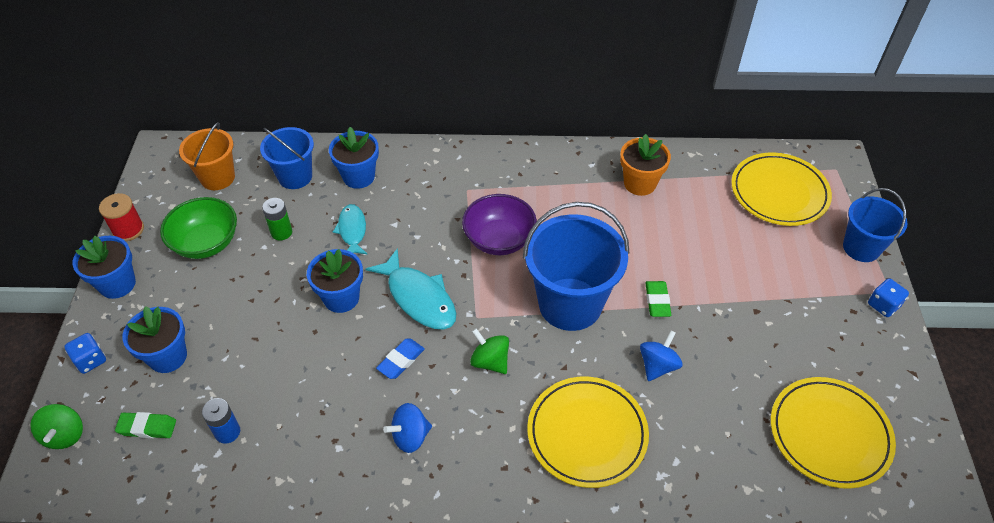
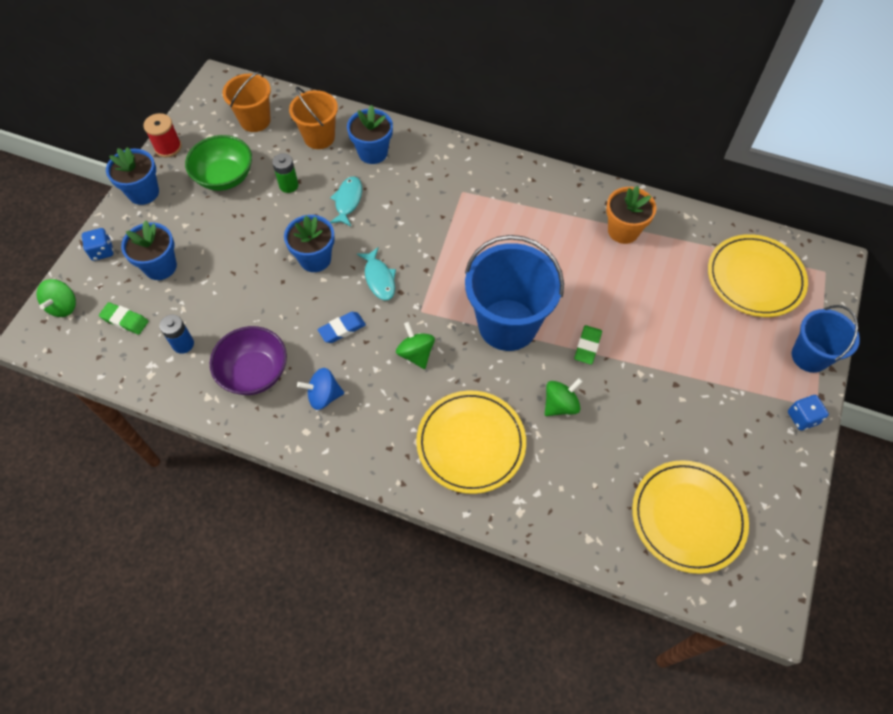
camera: 20 degrees right, 10 degrees up
(295, 176) = (319, 137): blue bucket -> orange bucket
(418, 298) = (379, 278): turquoise fish -> turquoise fish, size x0.63
(499, 239) = (470, 247): purple bowl -> purple bowl (254, 372)
(658, 365) = (560, 405): blue spinning top -> green spinning top

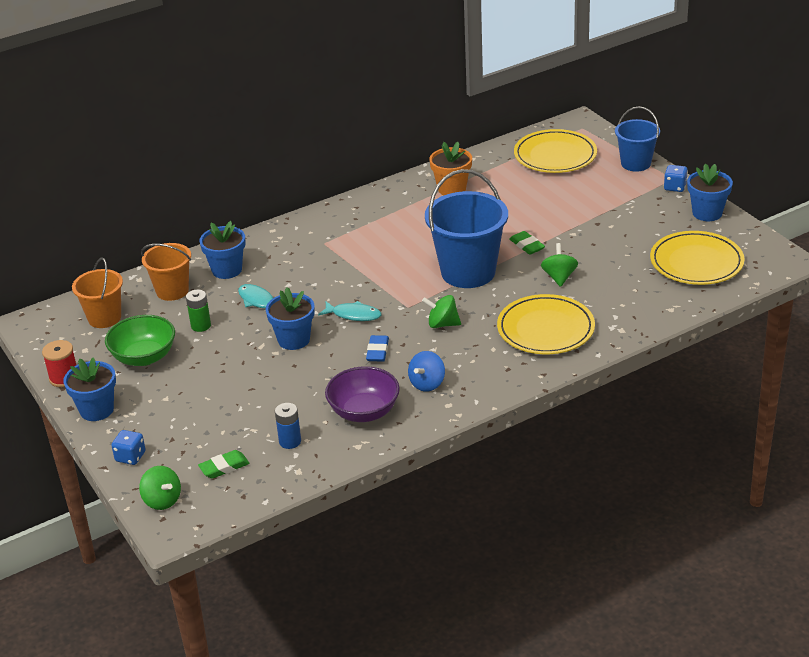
camera: 50 degrees left, 25 degrees down
(160, 266) = (193, 427): blue flower pot -> blue flower pot (707, 213)

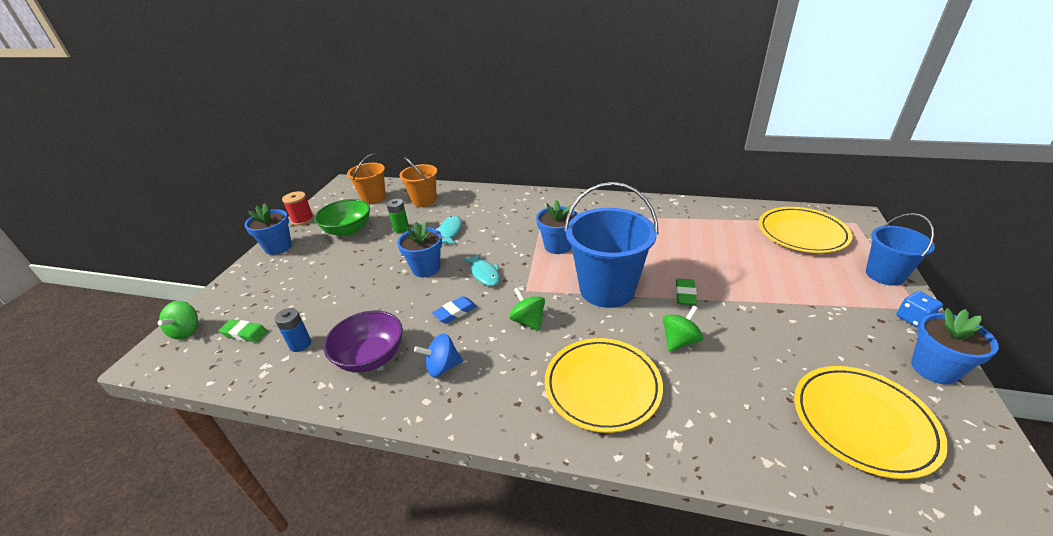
camera: 45 degrees right, 0 degrees up
(130, 457) = (234, 287): blue dice -> none
(227, 270) = (467, 203): blue flower pot -> blue flower pot (557, 246)
(452, 189) = (679, 220): orange flower pot -> none

